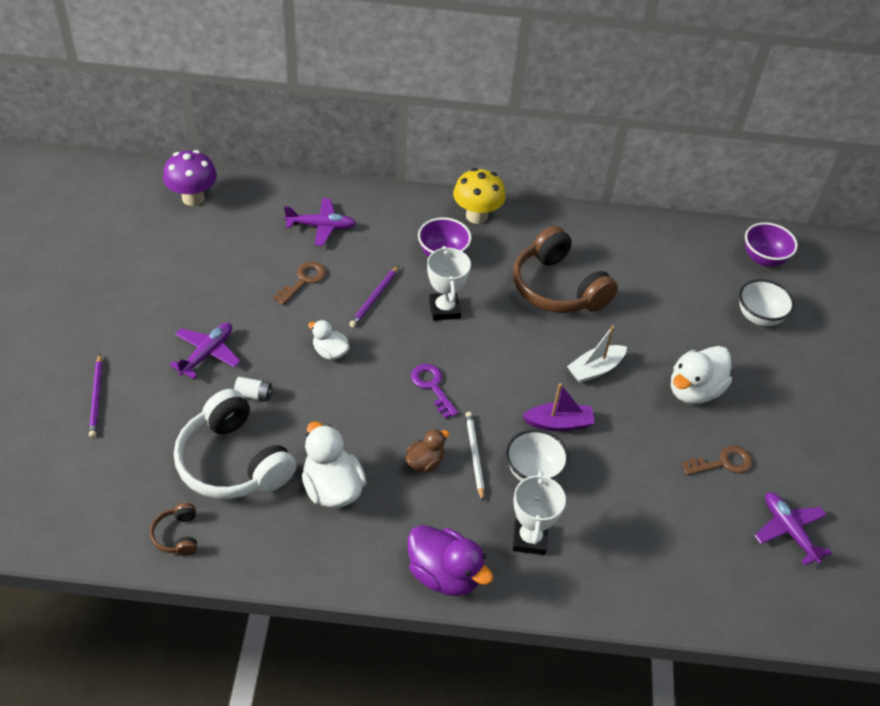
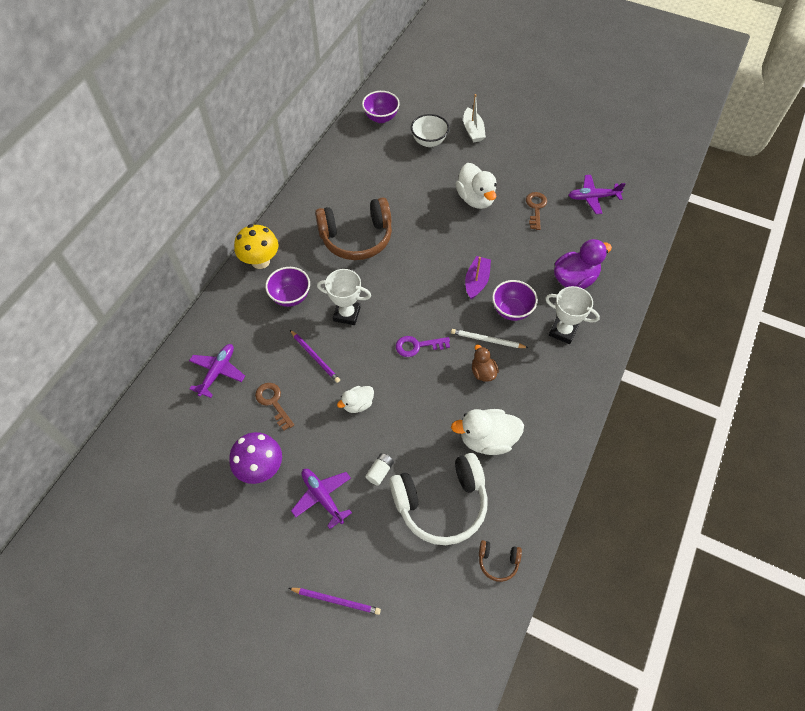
camera: 65 degrees left, 10 degrees up
(193, 198) = (128, 466): purple mushroom -> purple mushroom (261, 468)
(444, 574) = (577, 390): purple duck -> purple duck (574, 279)
(533, 472) = (511, 310): white bowl -> purple bowl
(595, 369) = (438, 244): white boat -> white boat (473, 130)

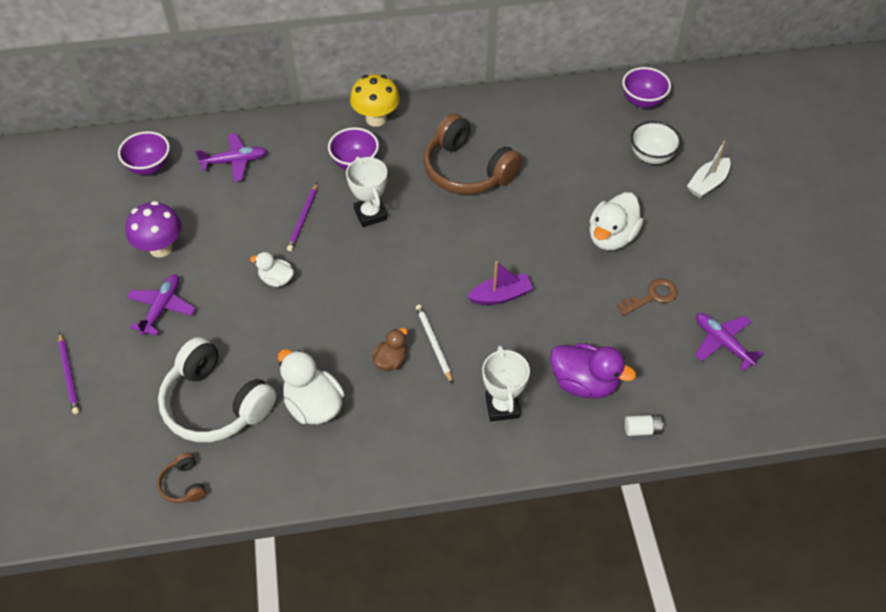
camera: 55 degrees right, 5 degrees down
(273, 402) = (232, 217): brown key -> none
(380, 471) = (217, 336): white battery -> white battery (642, 429)
(417, 346) = (378, 289): purple key -> none
(511, 310) = (489, 345): purple bowl -> purple bowl (149, 167)

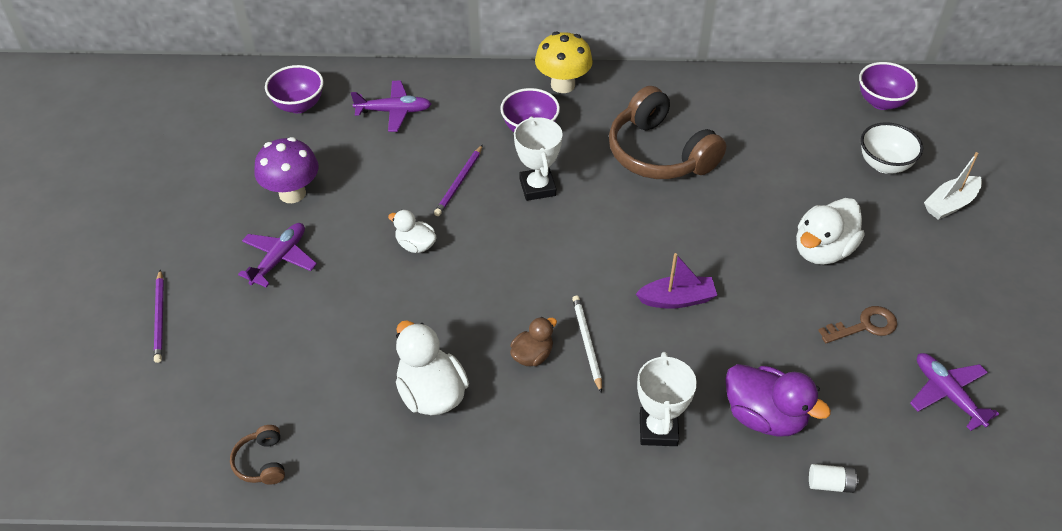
camera: 10 degrees right, 5 degrees down
(216, 403) = (318, 375): white headphones -> none

